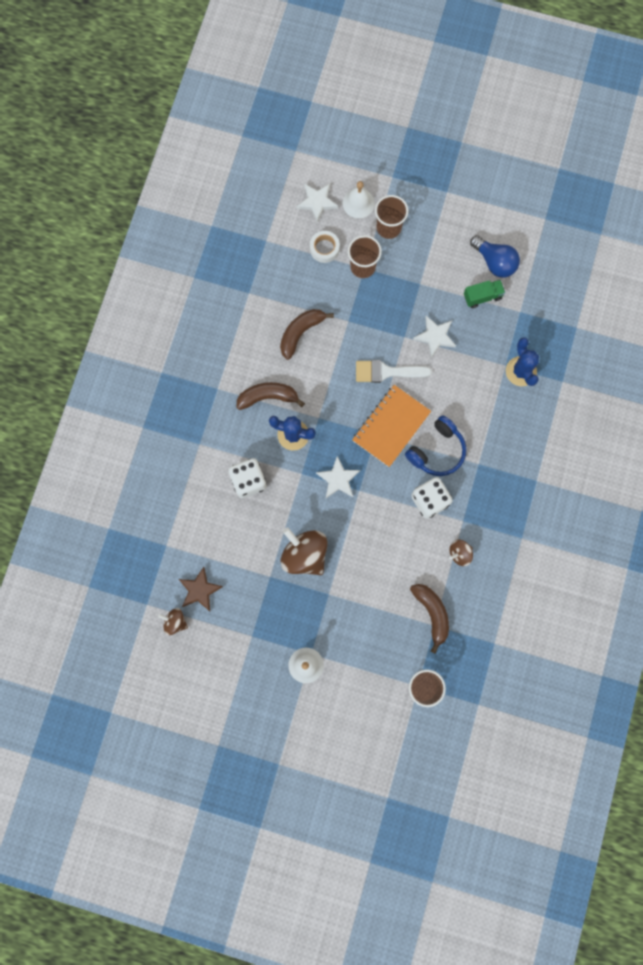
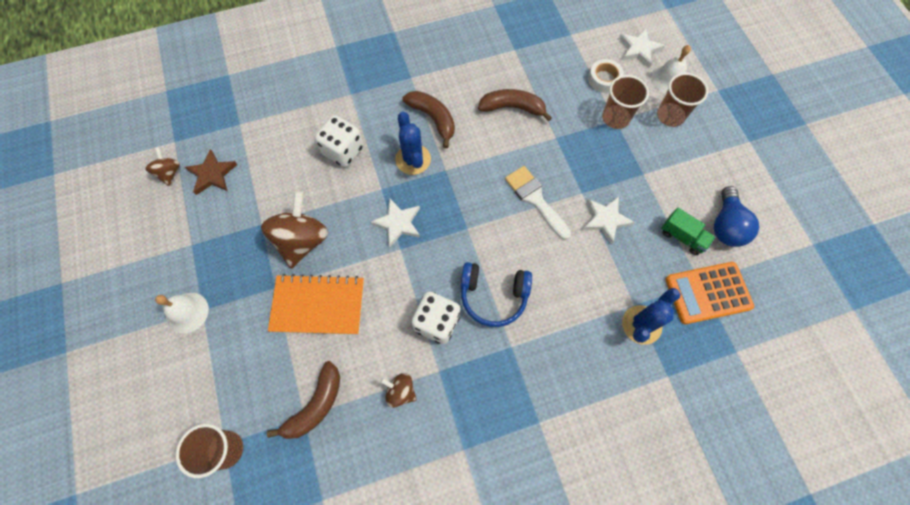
camera: 55 degrees right, 10 degrees down
(391, 426) = (485, 237): orange notebook -> orange notebook (318, 305)
(529, 313) = (708, 293): none -> orange calculator

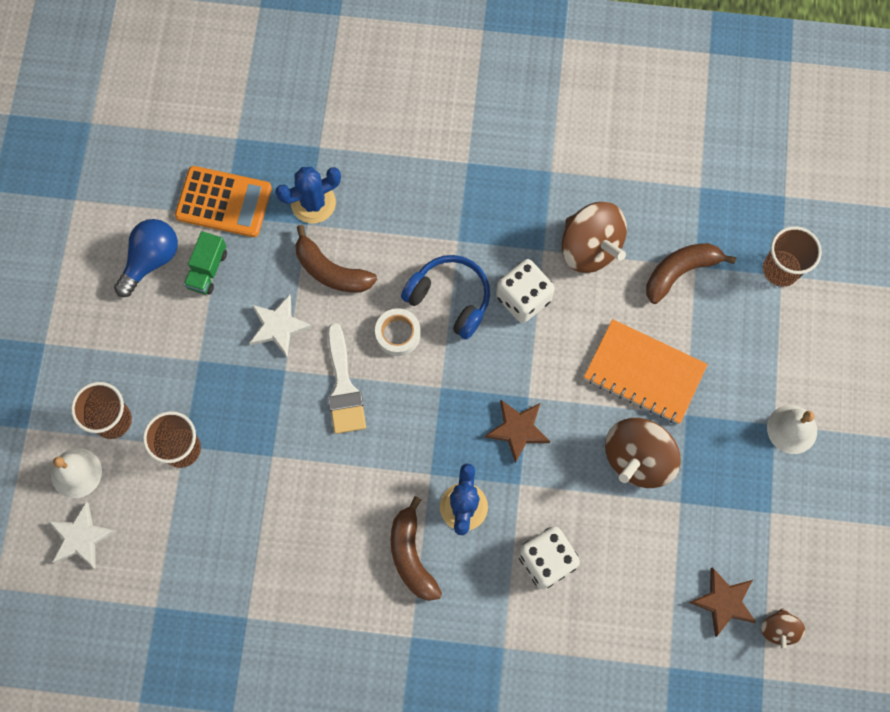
camera: 155 degrees left, 5 degrees up
(398, 223) = (517, 430): white star -> brown star
(400, 391) = (590, 247): brown spinning top -> brown spinning top, size x1.92
(512, 108) = (301, 524): brown banana -> brown banana (331, 271)
(604, 79) = (158, 512): white tape -> white tape (398, 334)
(682, 237) = (207, 269): green truck -> green truck turned 135 degrees counterclockwise

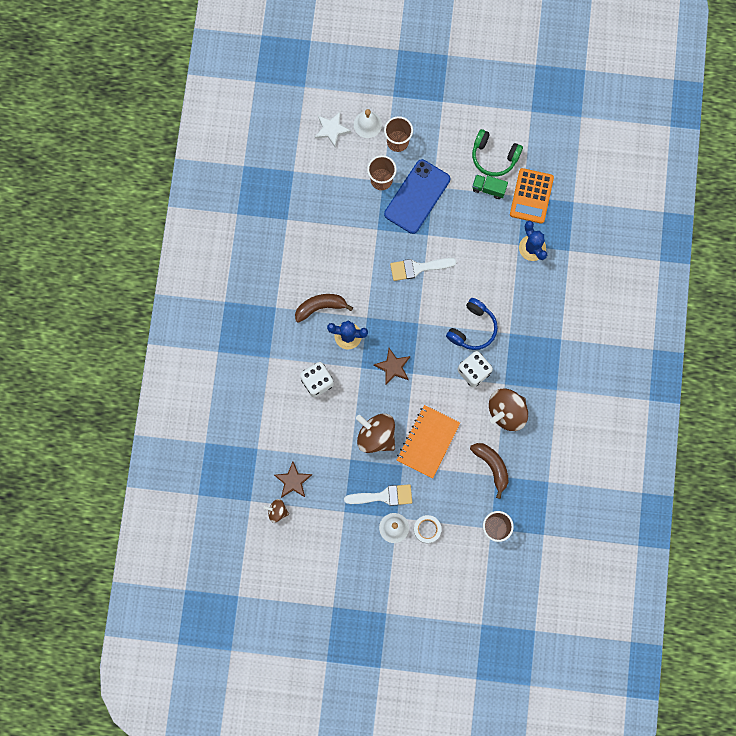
camera: 90 degrees right, 5 degrees up
(151, 260) = (494, 157): blue light bulb -> green headphones
(215, 387) = (417, 196): none -> blue phone
(278, 326) = (454, 230): white star -> none
(331, 271) = (489, 259): brown banana -> none
(398, 334) = (450, 298): white tape -> white tape (427, 529)
(740, 446) = (383, 496): none -> white brush

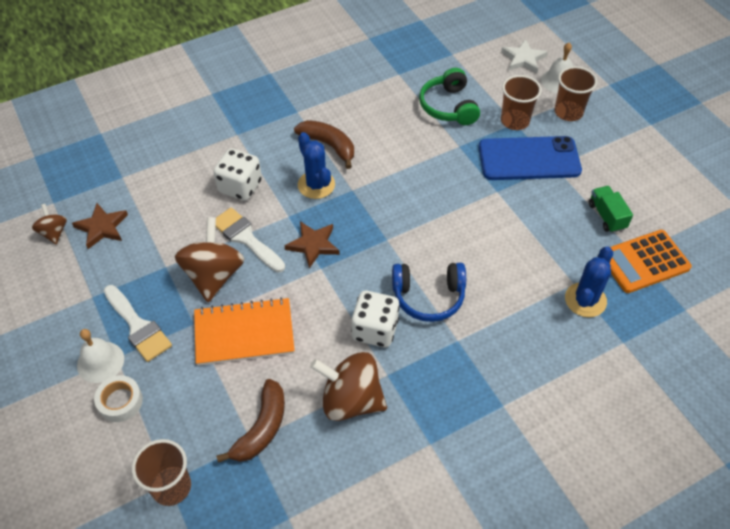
camera: 55 degrees right, 25 degrees down
(418, 268) = (451, 203): white brush -> white brush (245, 238)
(494, 157) = (646, 200): green headphones -> green headphones (448, 106)

